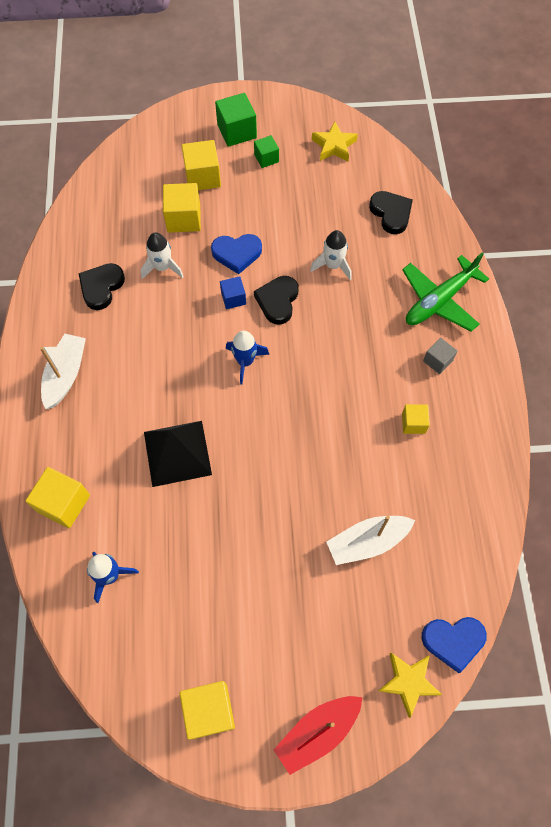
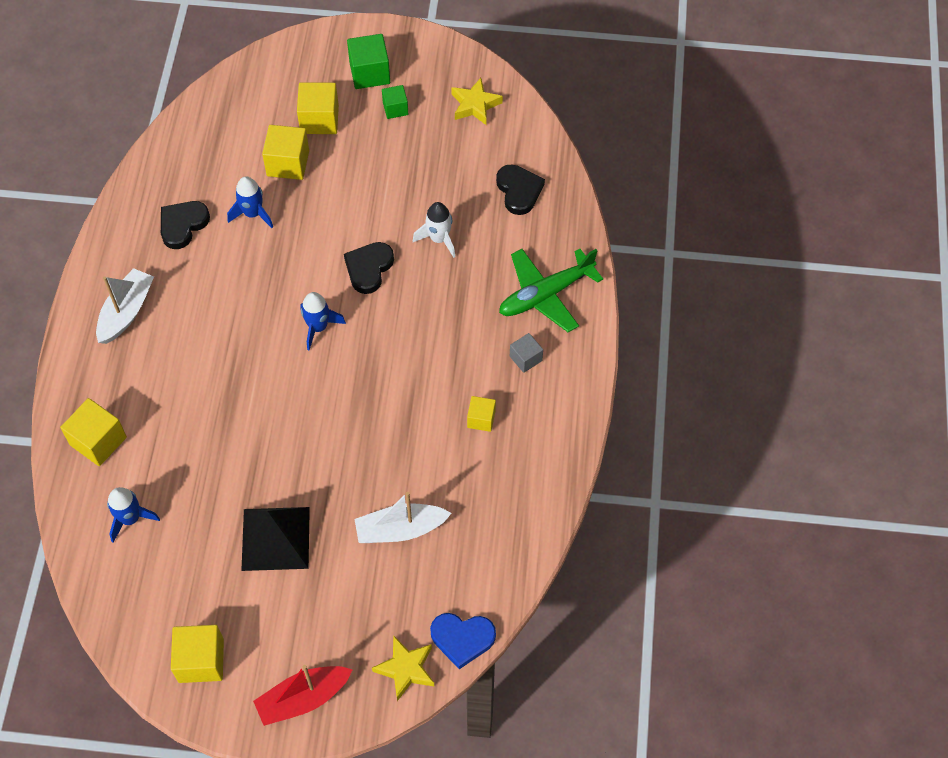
camera: 10 degrees right, 5 degrees down
(162, 267) = (253, 214): white rocket -> blue rocket
(177, 453) = (225, 409): black pyramid -> black pyramid (275, 538)
(233, 298) = (321, 258): blue cube -> none
(237, 254) = (337, 210): blue heart -> none

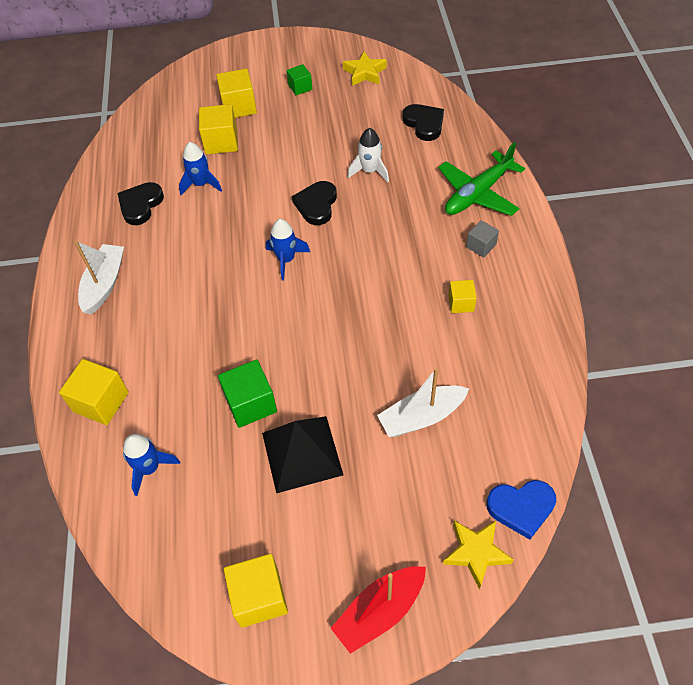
camera: 10 degrees left, 5 degrees down
(369, 73) = (271, 68): green cube -> green cube (251, 403)

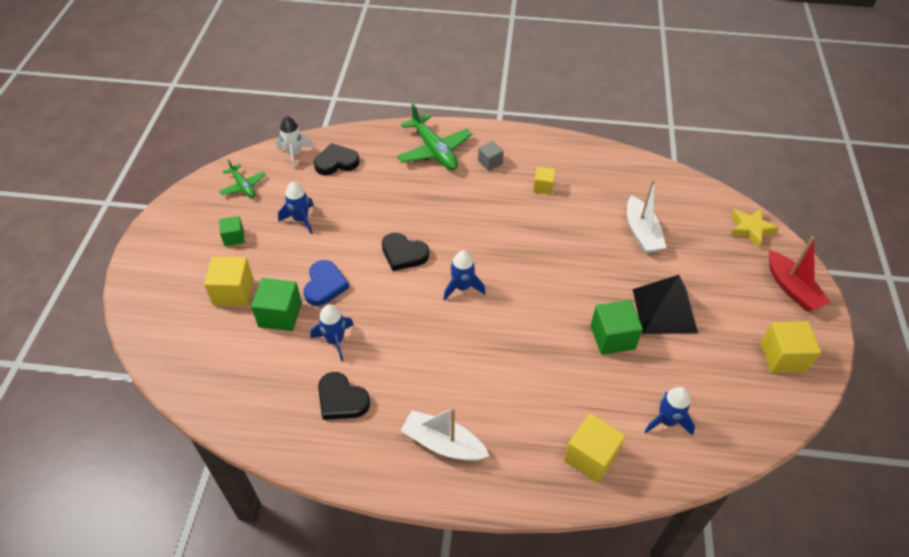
camera: 80 degrees left, 5 degrees down
(221, 142) = (280, 315): yellow cube -> green cube
(336, 122) = (301, 219): none -> blue rocket
(365, 73) = (243, 186): yellow star -> green plane
(370, 171) = (377, 209): white rocket -> white rocket (294, 154)
(521, 508) = (719, 199): blue heart -> blue heart (325, 285)

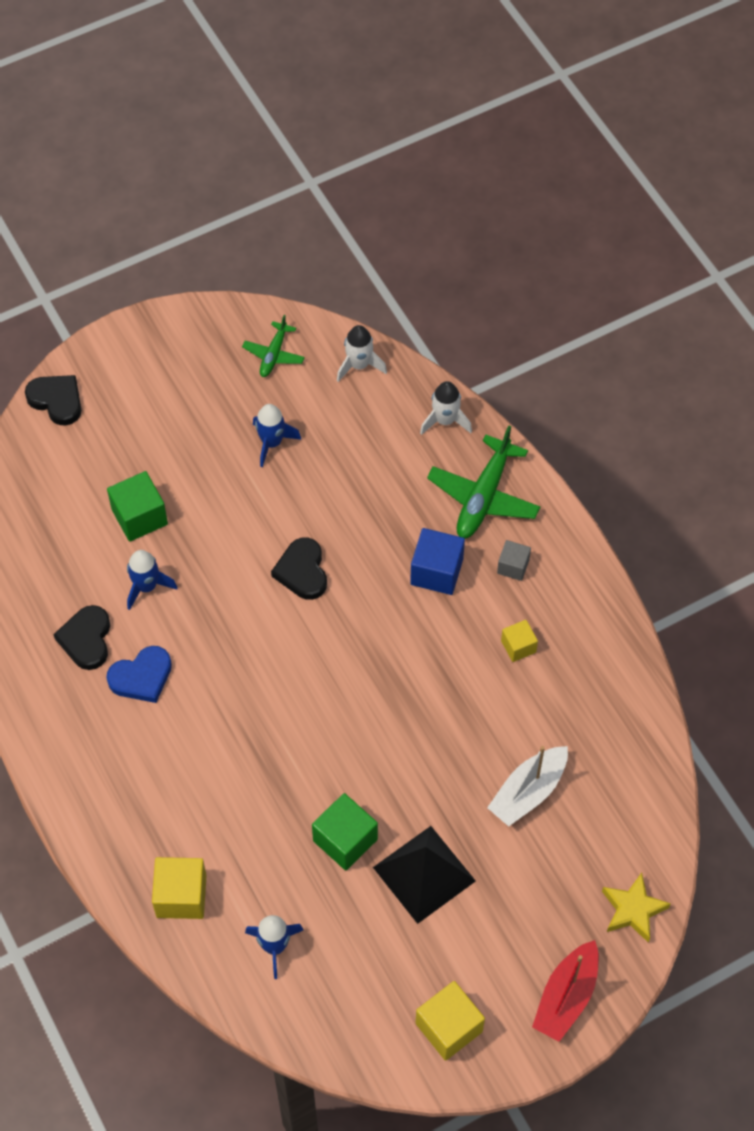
camera: 55 degrees right, 10 degrees up
(233, 292) = (135, 456): yellow cube -> none
(234, 237) = (200, 402): green cube -> none
(325, 285) = (204, 529): blue heart -> blue heart (141, 677)
(336, 162) = (381, 414): black heart -> black heart (56, 400)
(370, 140) = (445, 420): none -> white rocket
(443, 444) = (102, 757): white boat -> none
(462, 287) = (301, 656): blue rocket -> none
(463, 194) = (436, 571): none -> blue cube

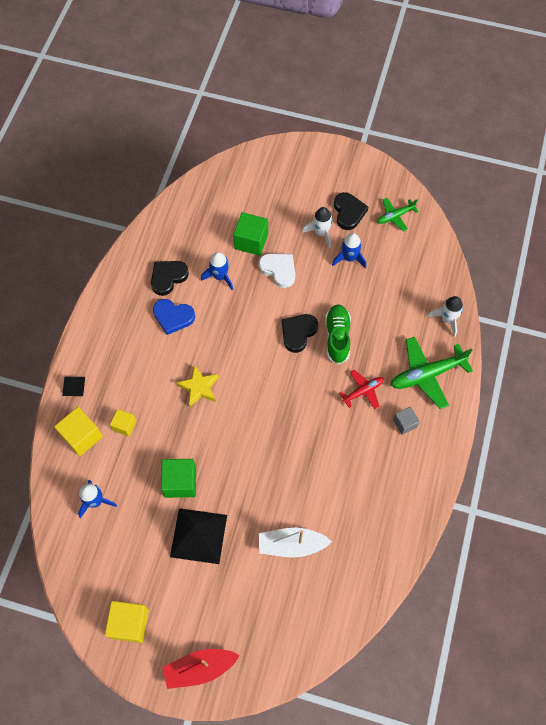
camera: 45 degrees right, 5 degrees up
(56, 400) = (271, 156): black heart -> black heart (348, 212)
(109, 853) = (73, 386): none -> black pyramid
(207, 522) = (279, 270): none -> white heart
(349, 539) = (337, 337): none -> green shoe
(359, 365) = (432, 256): white rocket -> white rocket (321, 233)
(436, 571) = (363, 391): blue cube -> red plane
(518, 646) = (364, 466): yellow cube -> yellow cube (124, 425)
(633, 910) = (279, 658): yellow star -> yellow star (199, 387)

